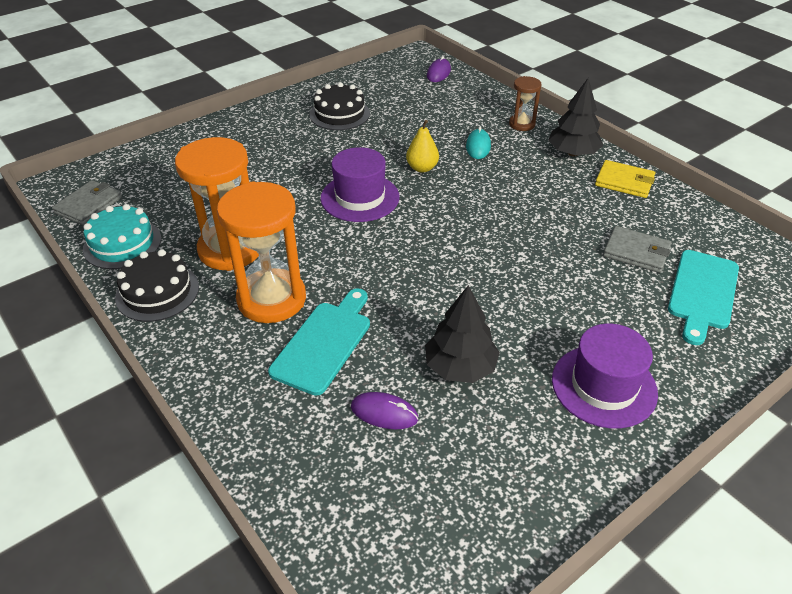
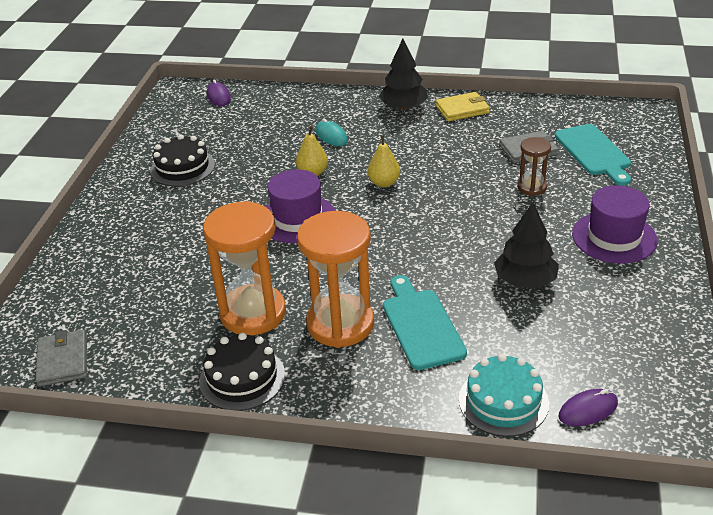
camera: 40 degrees left, 5 degrees down
(122, 244) = (150, 367): turquoise cake -> turquoise cake (503, 401)
(384, 413) = (520, 337): purple mouse -> purple mouse (588, 410)
(464, 208) = (384, 183): none -> yellow pear
(522, 124) = (340, 104): brown hourglass -> brown hourglass (532, 187)

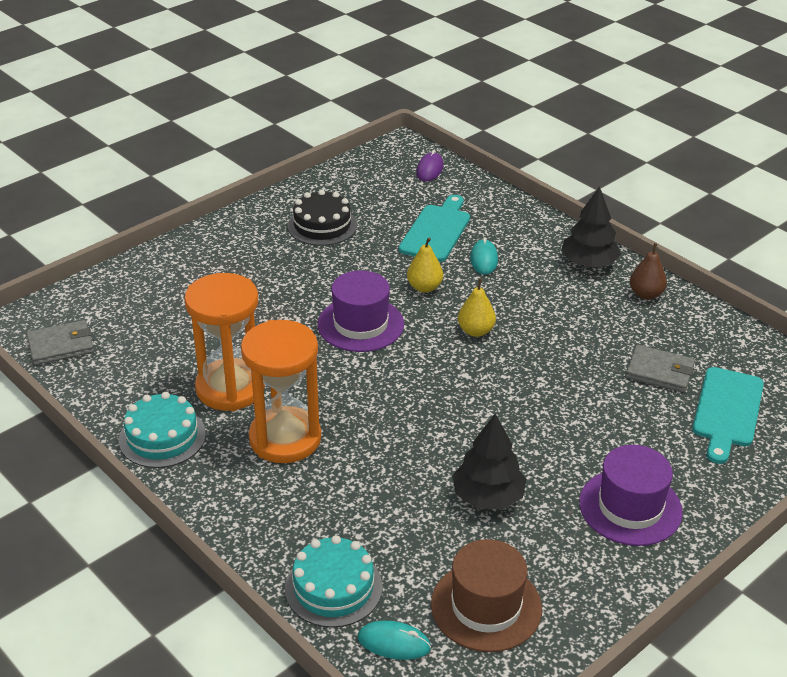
camera: 35 degrees right, 0 degrees up
(63, 360) = (61, 345): grey wallet -> grey wallet turned 45 degrees clockwise
(242, 378) = (162, 437): black cake -> turquoise cake
(421, 325) = (347, 480): turquoise cutting board -> turquoise cutting board (436, 231)
(462, 109) = (646, 294): yellow wallet -> brown pear
(532, 187) = (612, 411): brown hourglass -> none
(588, 410) = (394, 643): purple mouse -> turquoise mouse
(612, 348) = (486, 606): none -> brown hat

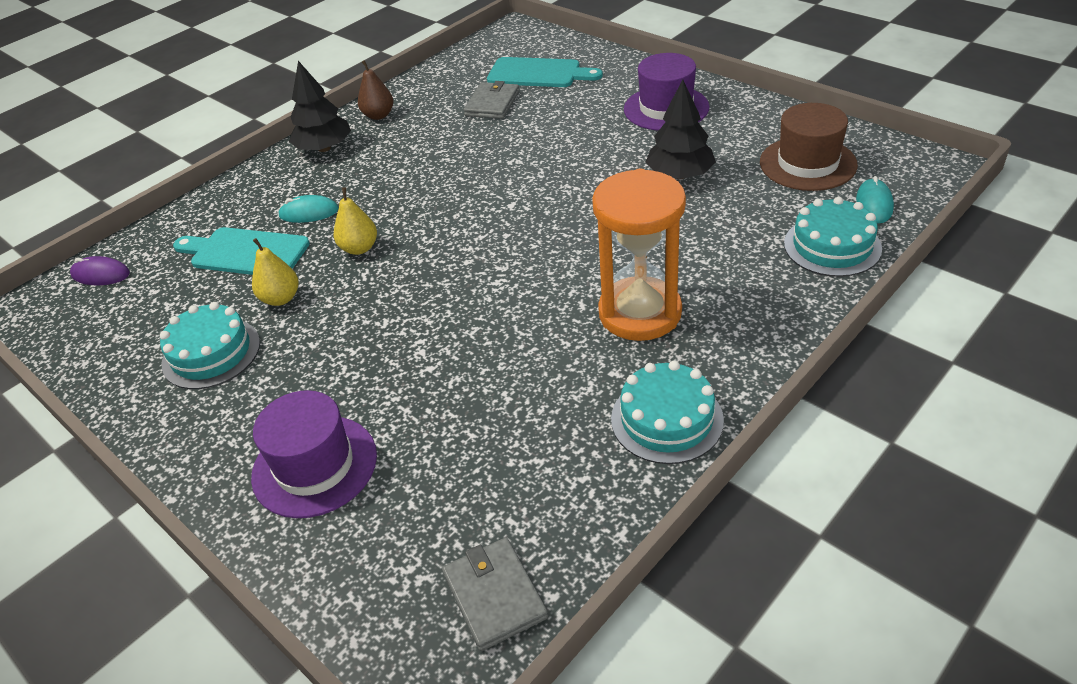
camera: 90 degrees left, 5 degrees up
(230, 388) = (562, 375): orange hourglass -> none
(322, 225) = (211, 353): black cake -> turquoise cake
(360, 324) = (430, 287): purple hat -> purple hat (314, 466)
(476, 331) = (439, 205): yellow pear -> yellow pear (281, 298)

